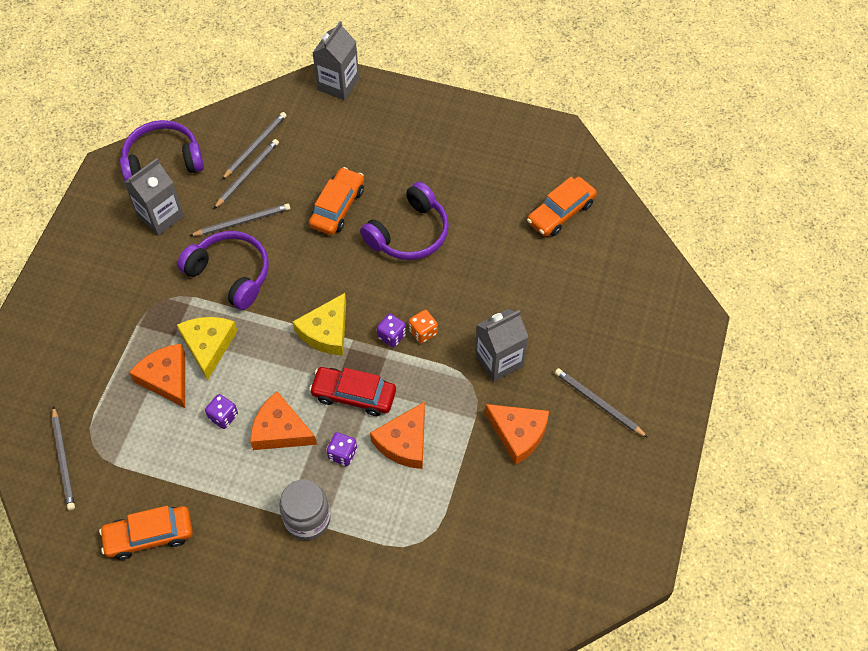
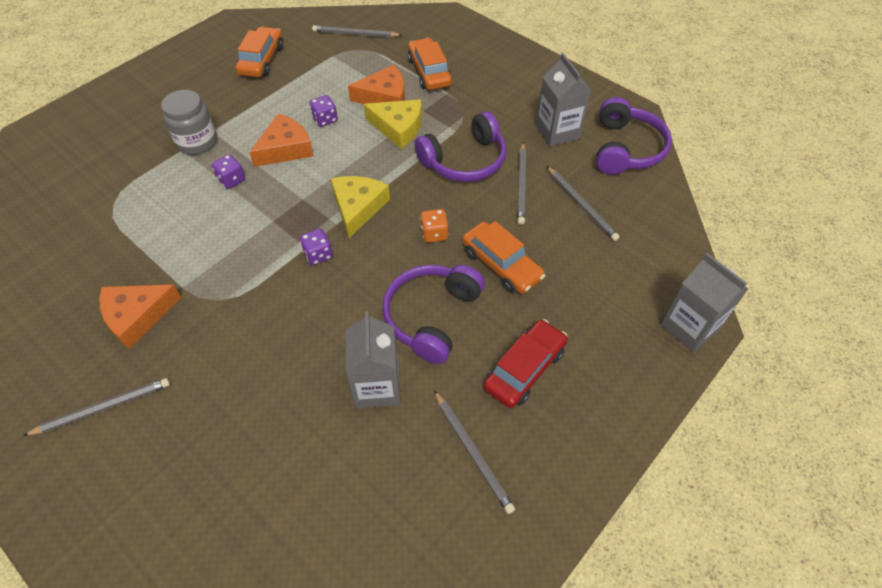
camera: 115 degrees right, 5 degrees down
(255, 146) = (618, 222): grey pencil -> grey pencil (472, 452)
(326, 331) = (358, 207): yellow cheese -> yellow cheese turned 45 degrees clockwise
(354, 395) = (279, 205): red car -> red car (524, 369)
(404, 442) = (206, 224): orange cheese -> none
(409, 233) = (431, 316): purple headphones -> purple headphones turned 45 degrees clockwise
(423, 332) = (304, 282): orange dice -> orange dice (434, 234)
(499, 360) = (224, 335): grey carton -> grey carton (377, 386)
(560, 212) = (369, 501): orange car -> orange car (429, 72)

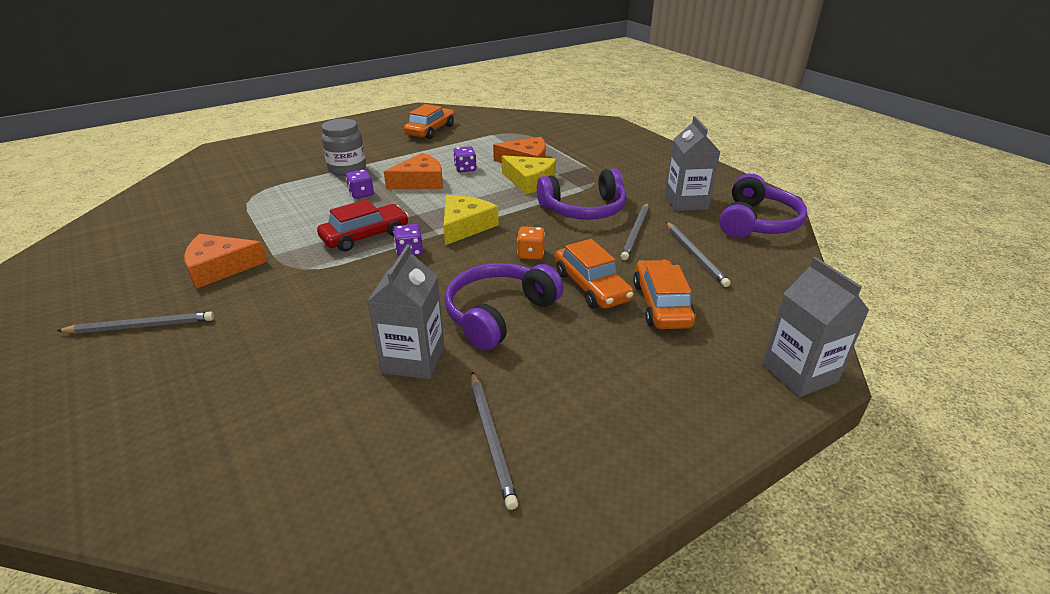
camera: 15 degrees right, 20 degrees down
(355, 34) = (518, 124): grey pencil -> none
(429, 72) = (575, 152): orange car -> orange car (661, 304)
(524, 369) = (584, 375): red car -> red car (365, 236)

